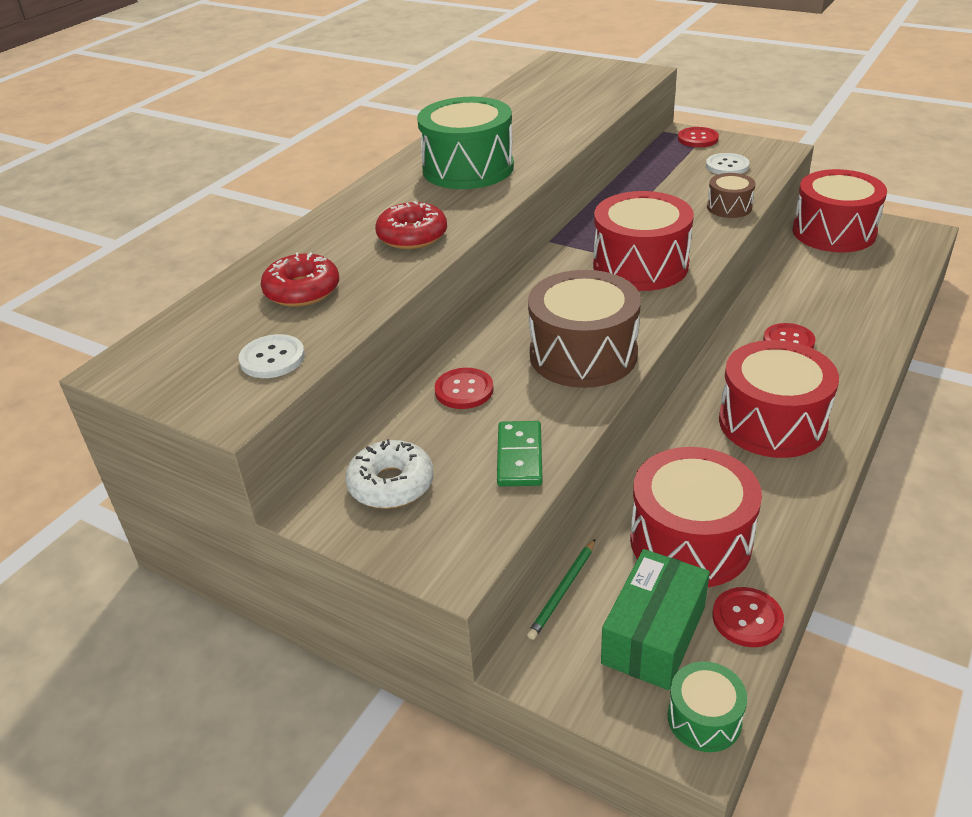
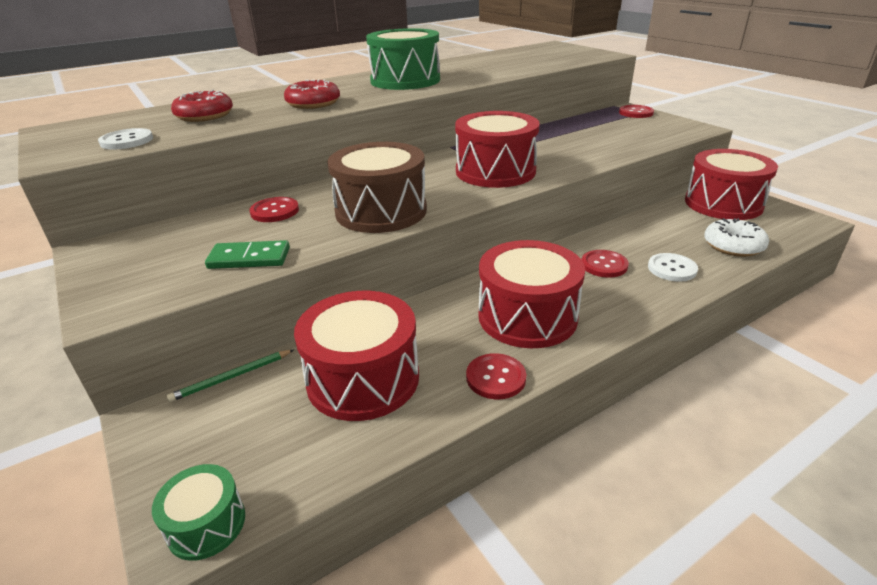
camera: 25 degrees right, 5 degrees down
(391, 484) = (151, 249): white donut -> white donut (733, 245)
(519, 456) = (249, 258): green domino -> green domino turned 60 degrees clockwise
(654, 635) = (252, 437): green box -> none
(727, 166) = (640, 130): white button -> white button (672, 269)
(729, 207) = (611, 152): brown drum -> none
(747, 618) = (337, 457): red button -> red button (495, 378)

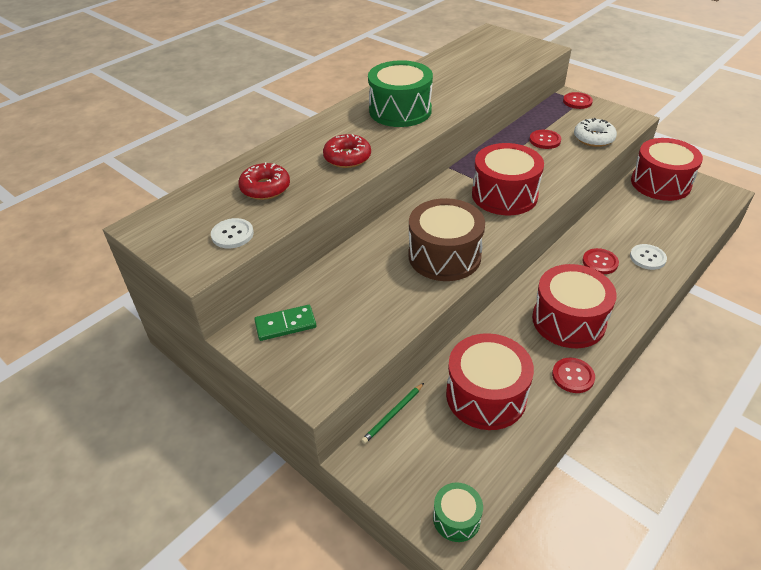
camera: 15 degrees left, 10 degrees up
(249, 258) = (380, 323): green domino -> green domino (285, 324)
(275, 211) = (359, 269): red button -> red button (545, 140)
(733, 245) = (681, 227): white donut -> white donut (593, 138)

